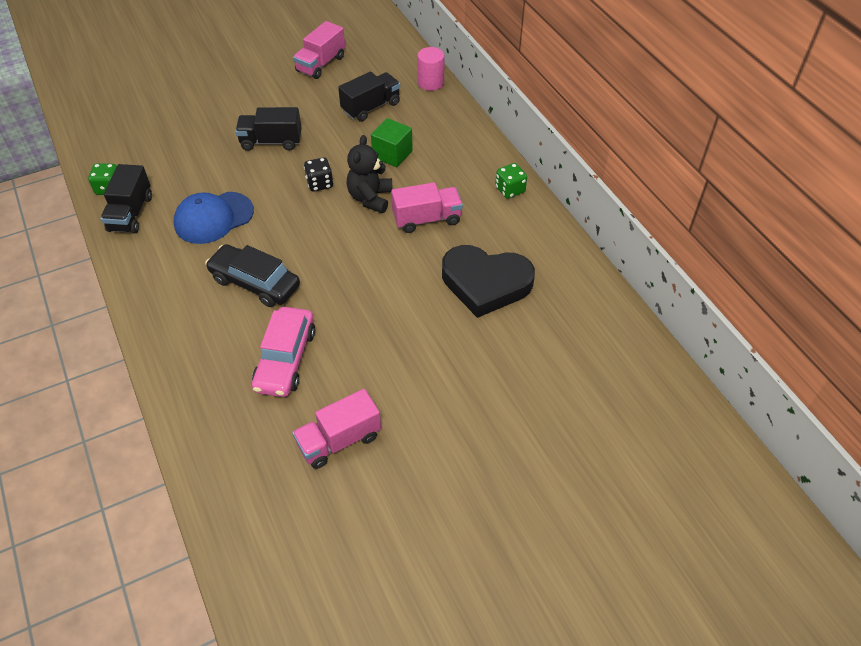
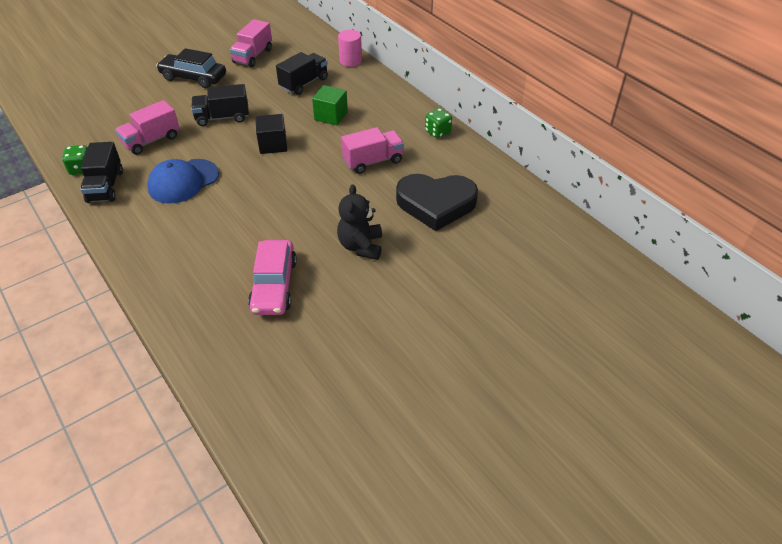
camera: 10 degrees left, 5 degrees down
(255, 283) = (232, 228): black car -> black car (193, 77)
(320, 184) = (273, 145): black dice -> black cube
(339, 440) = (338, 344): pink truck -> pink truck (151, 140)
(370, 198) = (320, 151): black teddy bear -> black teddy bear (361, 246)

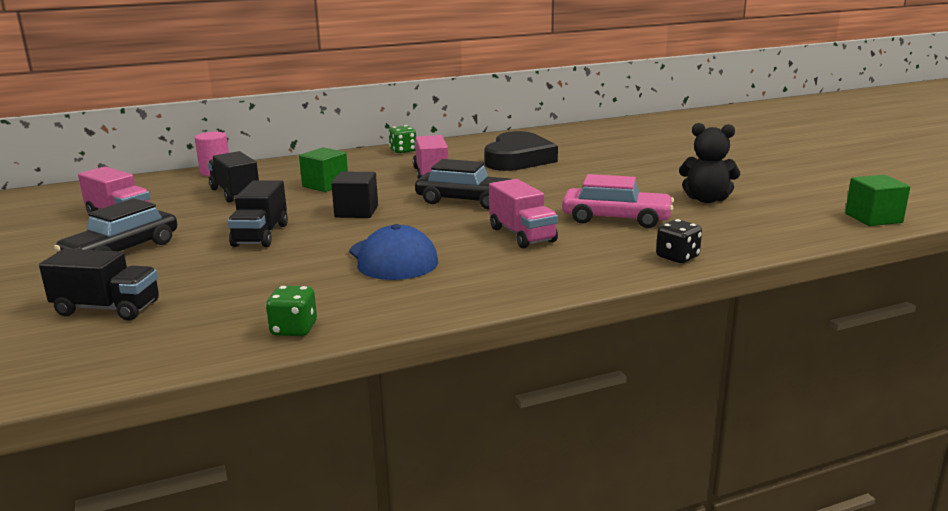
camera: 75 degrees left, 25 degrees down
(105, 186) = (361, 309): black truck -> black truck (107, 309)
(151, 140) = (268, 278): pink truck -> pink truck (522, 235)
(186, 328) = (677, 257): none -> black dice
(299, 488) = (873, 218): none -> green cube
(306, 193) = (466, 201): none -> black car
(361, 246) = (567, 185): black teddy bear -> black teddy bear (706, 199)

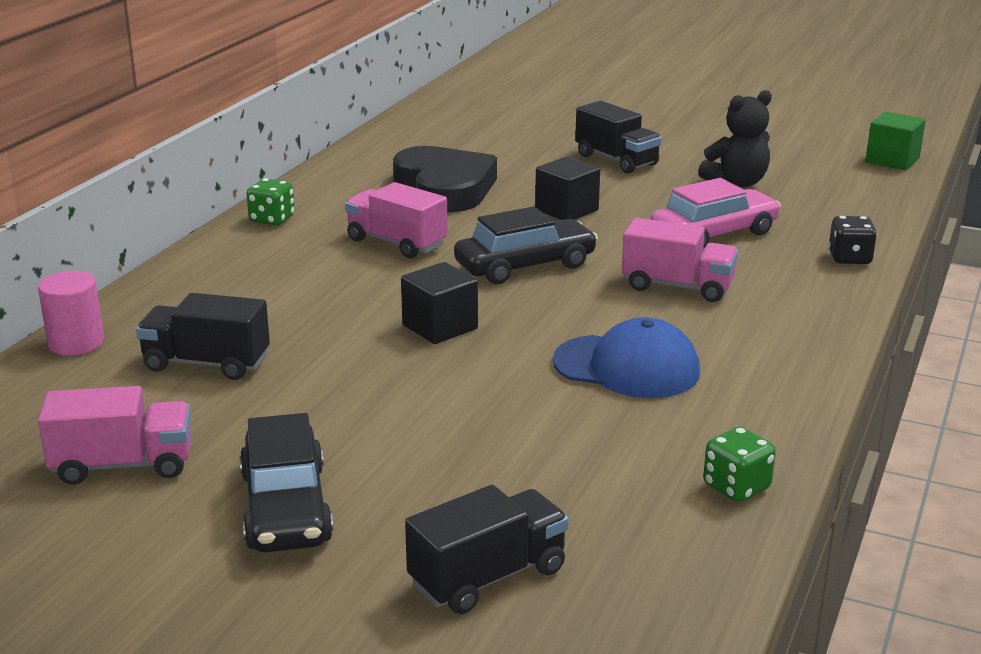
camera: 45 degrees left, 5 degrees up
(260, 235) = (408, 404): black truck -> black truck (616, 160)
(325, 185) = (302, 305): green cube -> none
(557, 184) = (566, 210): none -> black cube

